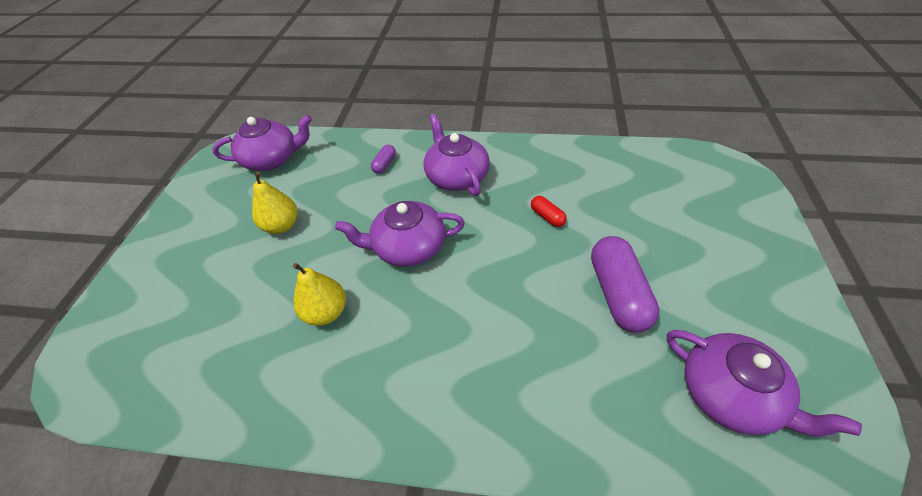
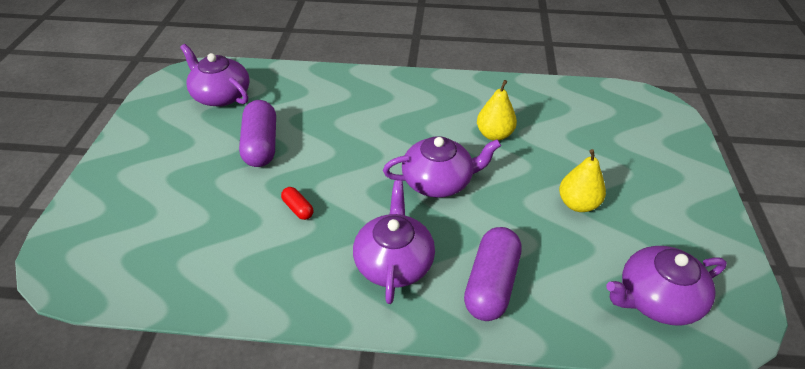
camera: 175 degrees right, 5 degrees down
(384, 164) = (491, 284): purple capsule -> purple capsule, size x2.12
(456, 176) = (394, 262): purple teapot -> purple teapot turned 150 degrees counterclockwise

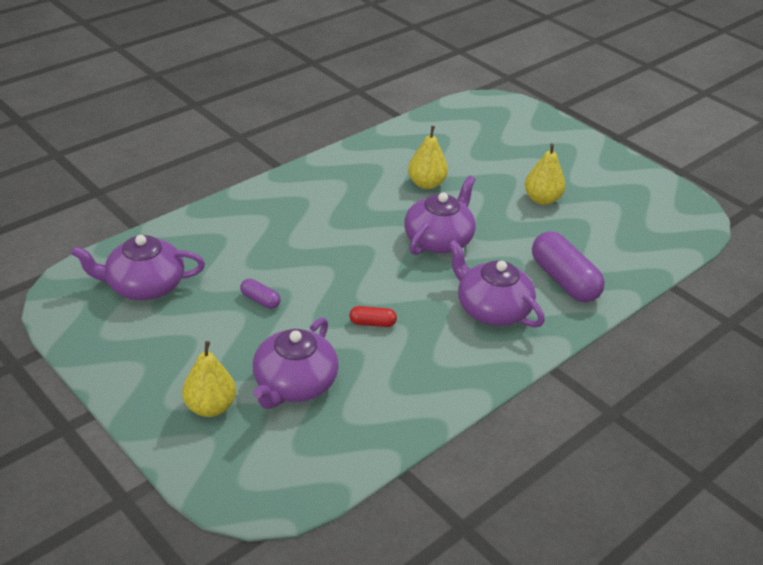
camera: 50 degrees left, 5 degrees down
(133, 191) = (210, 407): none -> yellow pear
(261, 145) = (260, 300): purple capsule -> purple capsule, size x0.47
(656, 299) = (651, 228): purple teapot -> purple teapot (294, 384)

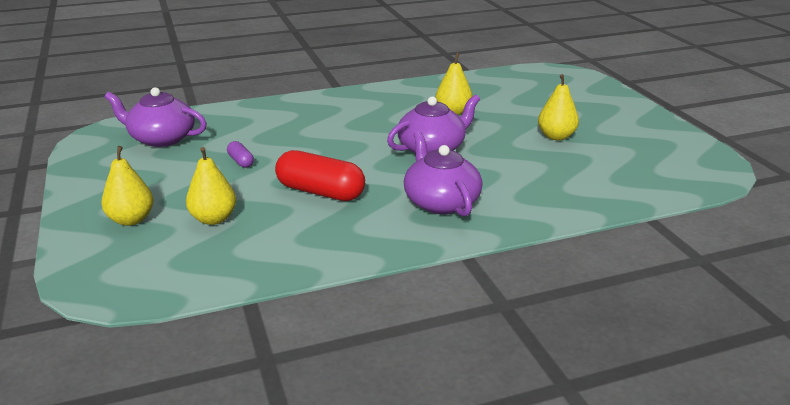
camera: 25 degrees right, 10 degrees down
(294, 384) = (213, 219): purple teapot -> yellow pear
(372, 323) = (320, 192): red capsule -> red capsule, size x2.12
(563, 280) = (532, 194): purple capsule -> none

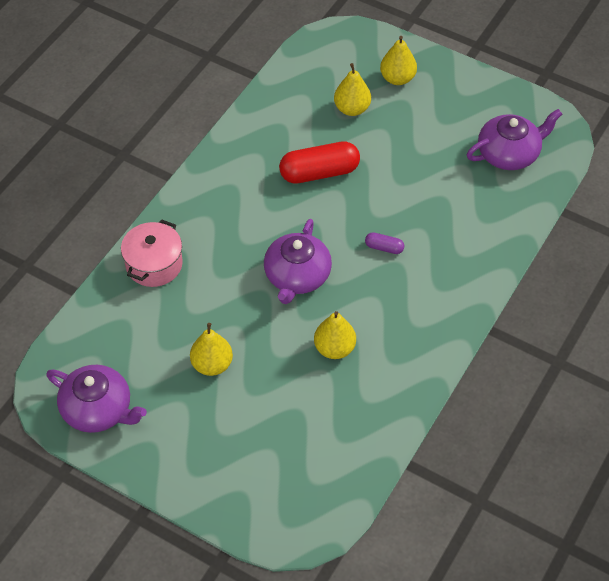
camera: 140 degrees right, 25 degrees up
(241, 161) = (414, 167): purple capsule -> purple capsule (384, 248)
(440, 202) = (230, 214): purple teapot -> purple teapot (98, 409)
(553, 201) = (154, 264): none -> pink pot

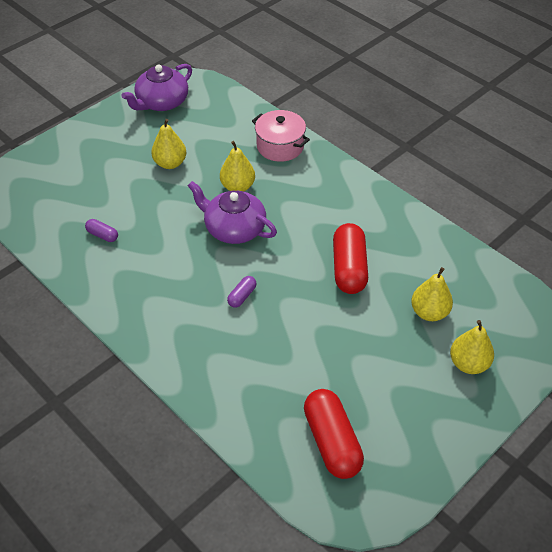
camera: 105 degrees right, 5 degrees down
(334, 348) = (149, 237): yellow pear -> yellow pear (237, 187)
(346, 394) = (102, 235): none -> purple capsule
(509, 153) = (332, 442): purple teapot -> red capsule

